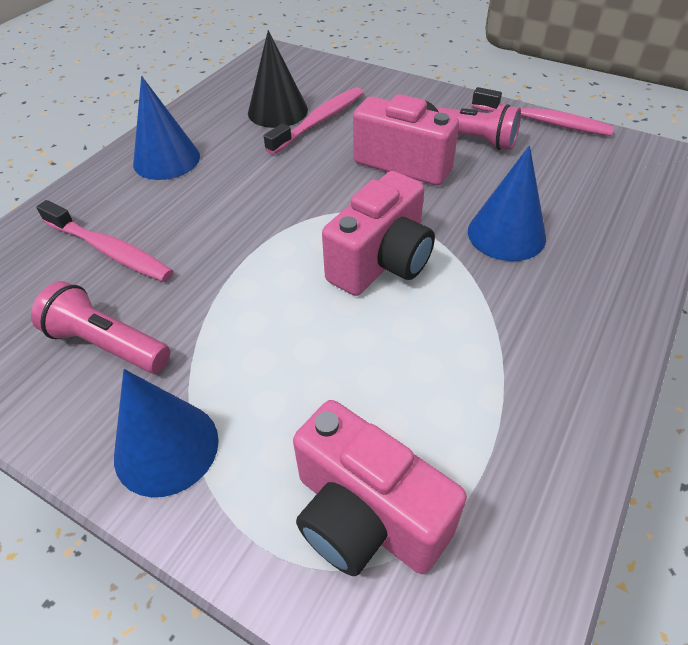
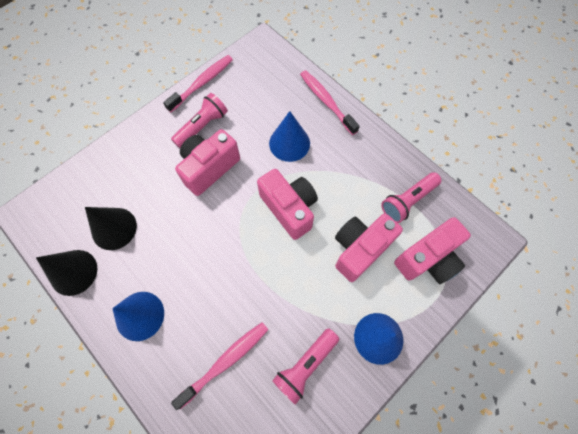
camera: 75 degrees left, 20 degrees up
(212, 100) = (73, 272): none -> black cone
(319, 121) = (141, 204): pink toothbrush -> pink toothbrush (326, 101)
(342, 379) = (360, 249): none -> pink camera
(492, 447) = (408, 201): none -> pink flashlight

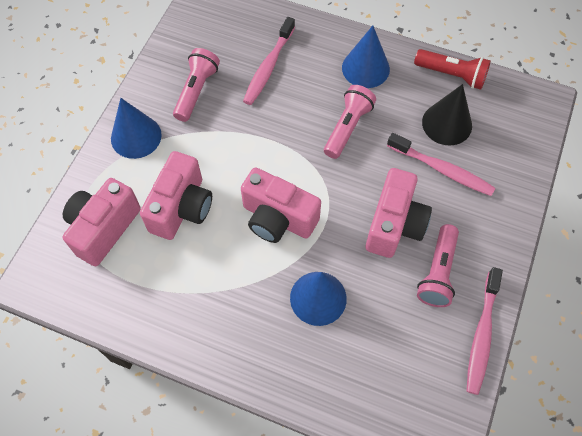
camera: 155 degrees right, 5 degrees down
(73, 272) = (452, 75): black cone -> red flashlight
(326, 101) = (299, 384): pink toothbrush -> pink toothbrush (442, 170)
(408, 201) = (143, 285): pink flashlight -> pink flashlight (347, 127)

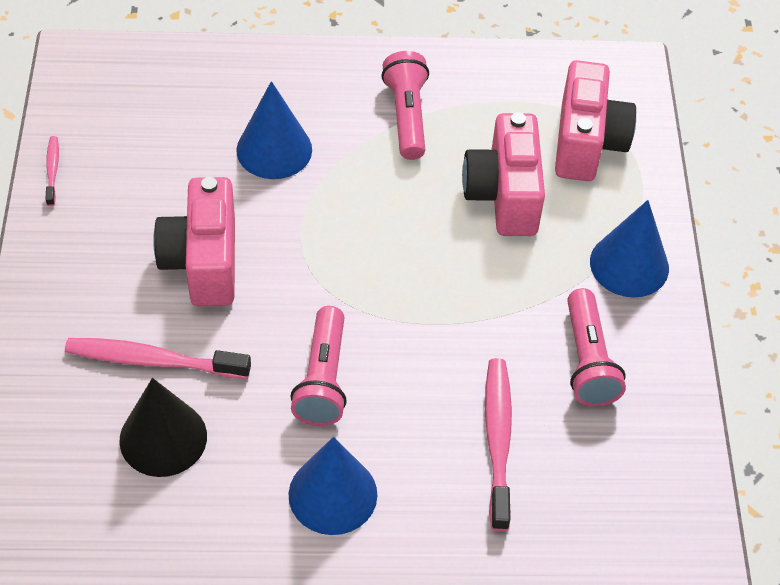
camera: 155 degrees right, 10 degrees down
(278, 218) = (368, 221): pink camera -> none
(438, 272) = (125, 222): pink flashlight -> pink flashlight (406, 116)
(452, 75) = (175, 533): red flashlight -> none
(481, 335) = (52, 170): pink toothbrush -> pink toothbrush, size x0.51

